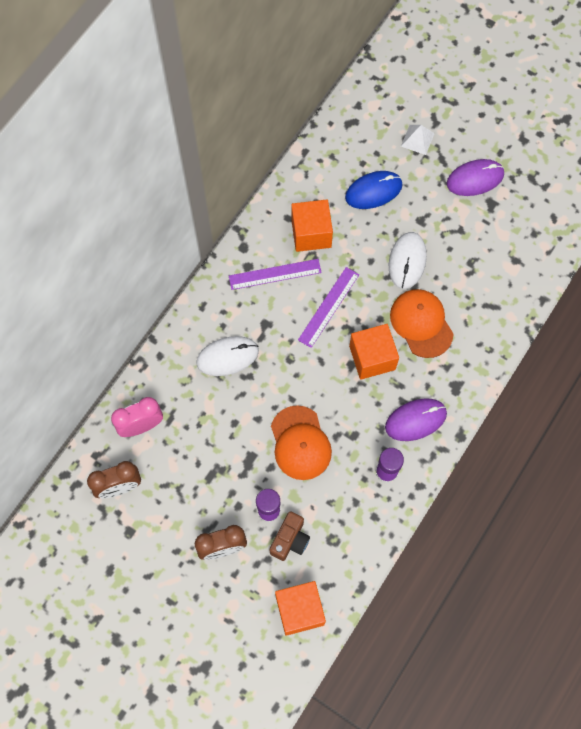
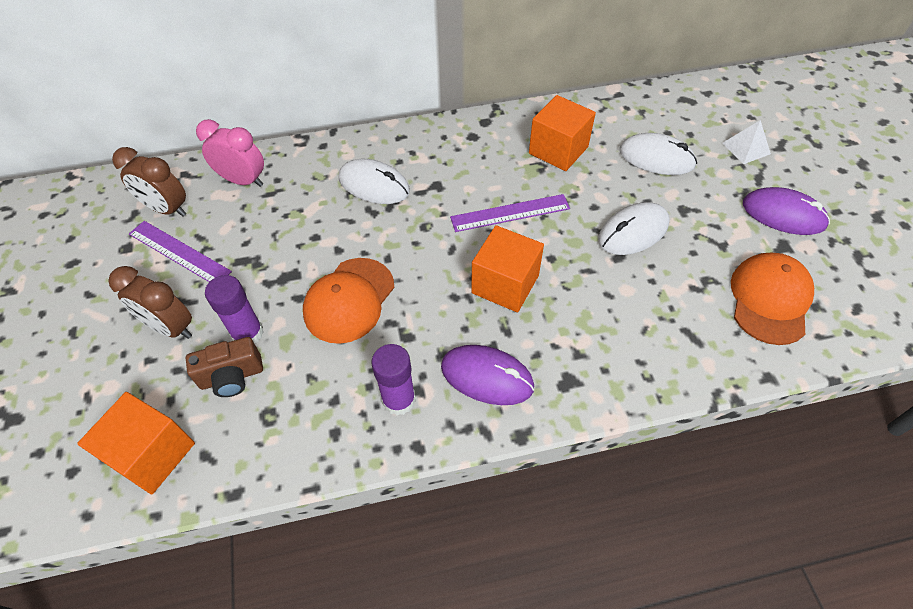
camera: 45 degrees right, 15 degrees down
(275, 274) = (489, 156): purple ruler -> purple ruler (179, 252)
(373, 191) = (656, 158): blue mouse -> white mouse
(421, 323) = (591, 293): orange cap -> orange cap (769, 300)

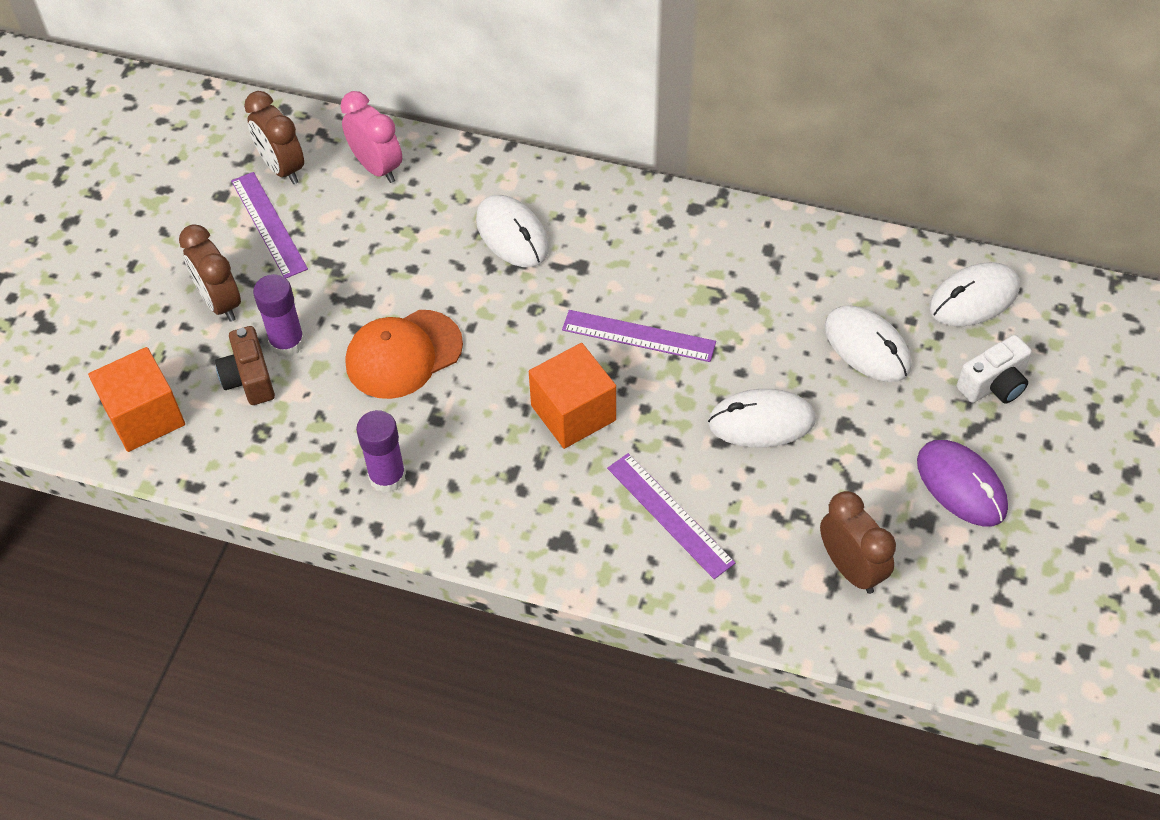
camera: 30 degrees right, 0 degrees up
(232, 377) = (249, 379): brown camera -> brown camera turned 60 degrees clockwise
(487, 377) = (486, 497): purple mouse -> none
(558, 150) = (754, 284): orange cube -> none
(626, 323) = (669, 515): none -> purple ruler
(691, 106) = (974, 298): none -> white mouse
(746, 148) = (993, 385): white pyramid -> white camera
(769, 300) = (850, 568): orange cap -> brown clock

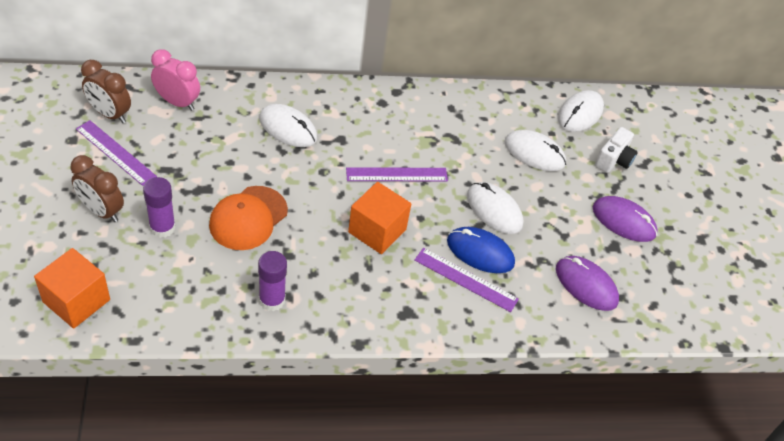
camera: 30 degrees left, 5 degrees down
(249, 379) = (145, 257): brown camera -> none
(710, 480) = (480, 252): none -> blue mouse
(761, 421) = (494, 210): white mouse -> white mouse turned 75 degrees clockwise
(850, 568) = (586, 285): brown clock -> purple mouse

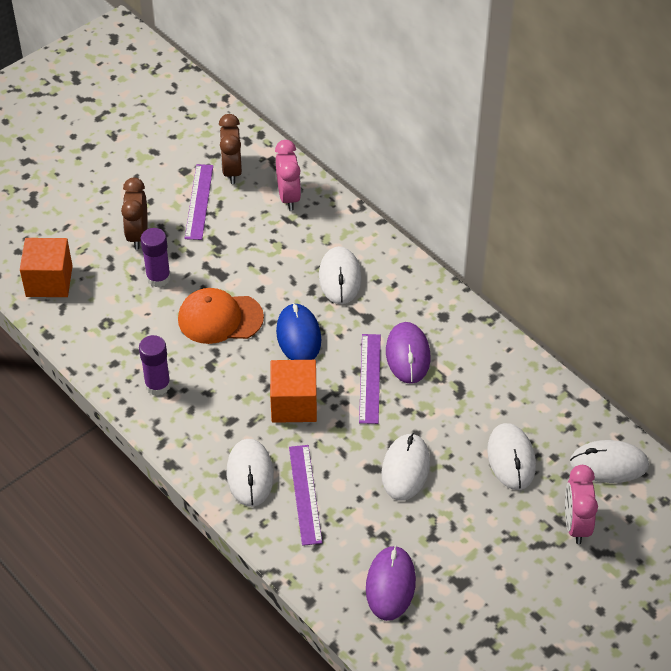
camera: 60 degrees right, 0 degrees up
(396, 174) = (370, 378): purple ruler -> purple ruler turned 45 degrees clockwise
(417, 300) = (250, 474): none -> white mouse
(480, 252) = (346, 487): blue mouse -> blue mouse (298, 336)
(614, 160) = (576, 524): white camera -> pink clock
(623, 221) = (502, 574): purple mouse -> purple mouse (407, 355)

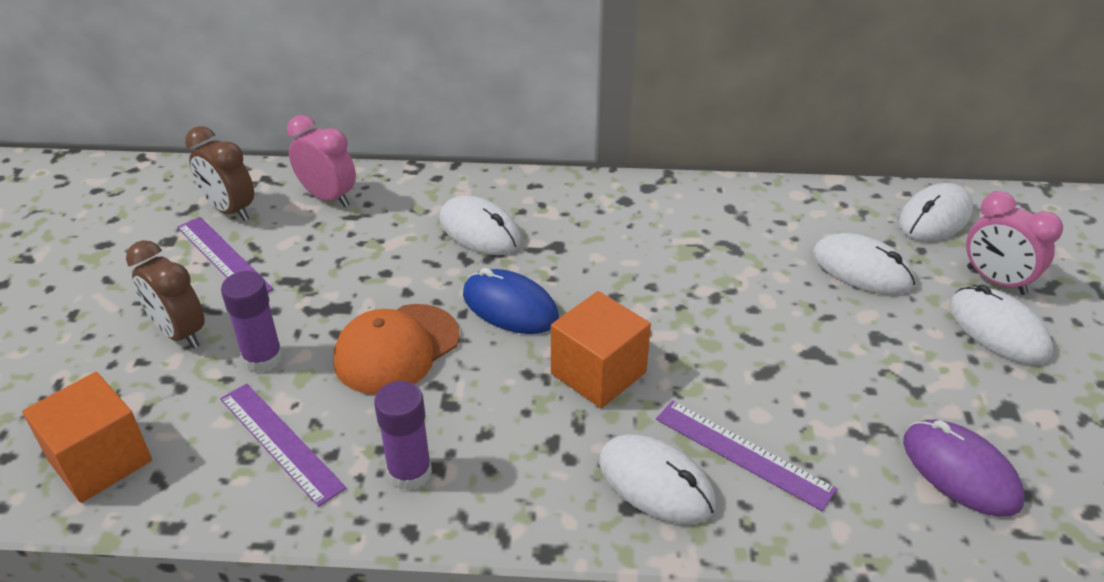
camera: 45 degrees left, 10 degrees down
(370, 378) = (638, 294): purple ruler -> purple ruler (281, 442)
(405, 469) = (795, 348): white mouse -> white mouse (998, 329)
(407, 355) = (642, 251): purple mouse -> none

